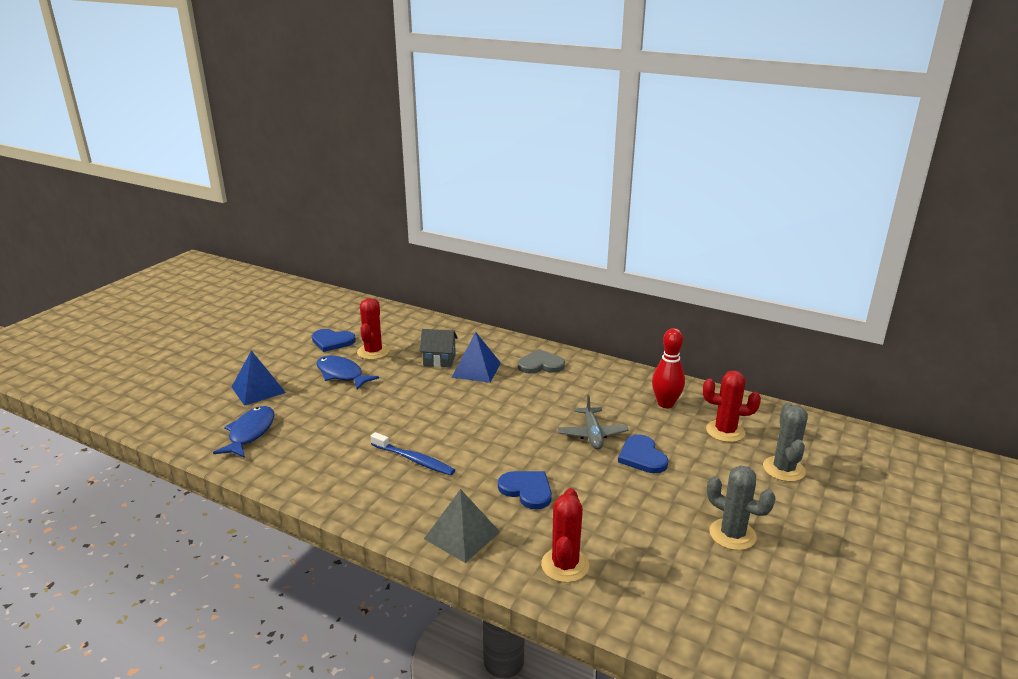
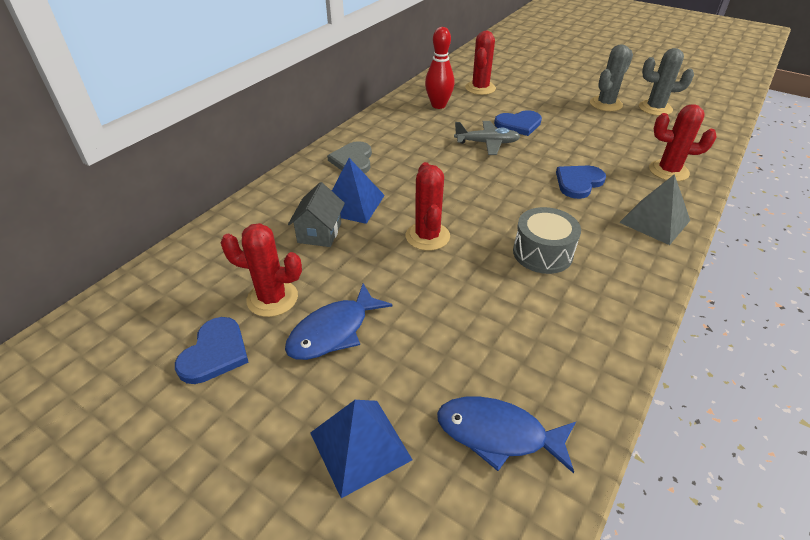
camera: 85 degrees left, 15 degrees up
(413, 459) = (542, 253): blue toothbrush -> grey drum
(435, 404) = (427, 236): none -> red cactus
(783, 469) = (526, 77): grey cactus -> grey cactus (655, 108)

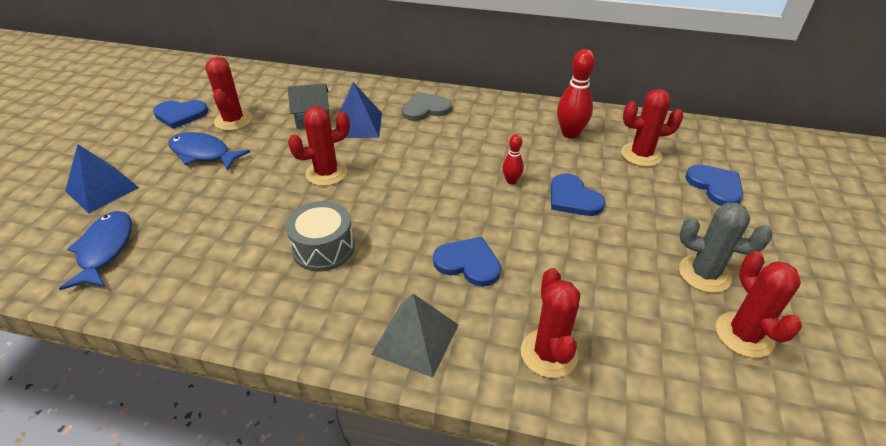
camera: 70 degrees right, 0 degrees up
(487, 143) = (511, 181): grey plane -> red bowling pin
(526, 76) = (715, 186): none -> blue heart
(655, 108) = (744, 335): grey cactus -> red cactus

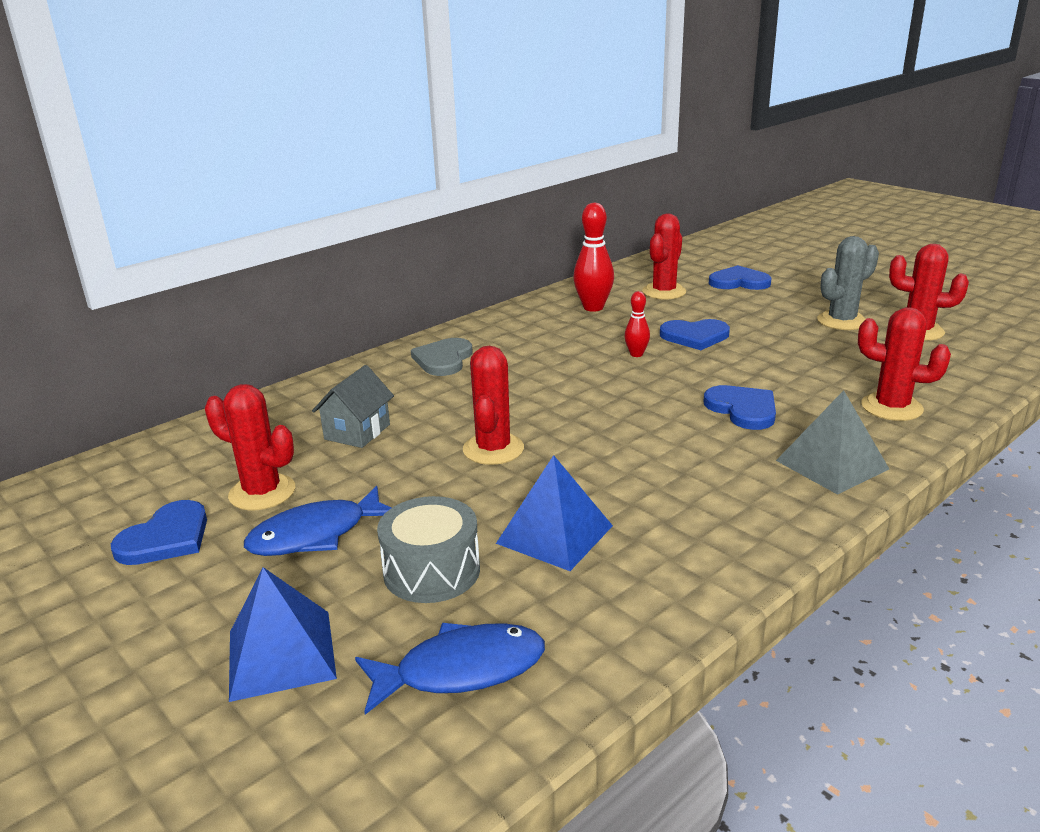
camera: 55 degrees left, 15 degrees down
(105, 250) = (461, 670): blue fish -> blue fish turned 135 degrees clockwise
(323, 248) = (641, 484): grey drum -> grey drum (431, 571)
(358, 125) = (416, 405): blue pyramid -> blue pyramid (555, 534)
(468, 263) = (743, 409): blue heart -> blue heart turned 90 degrees clockwise

